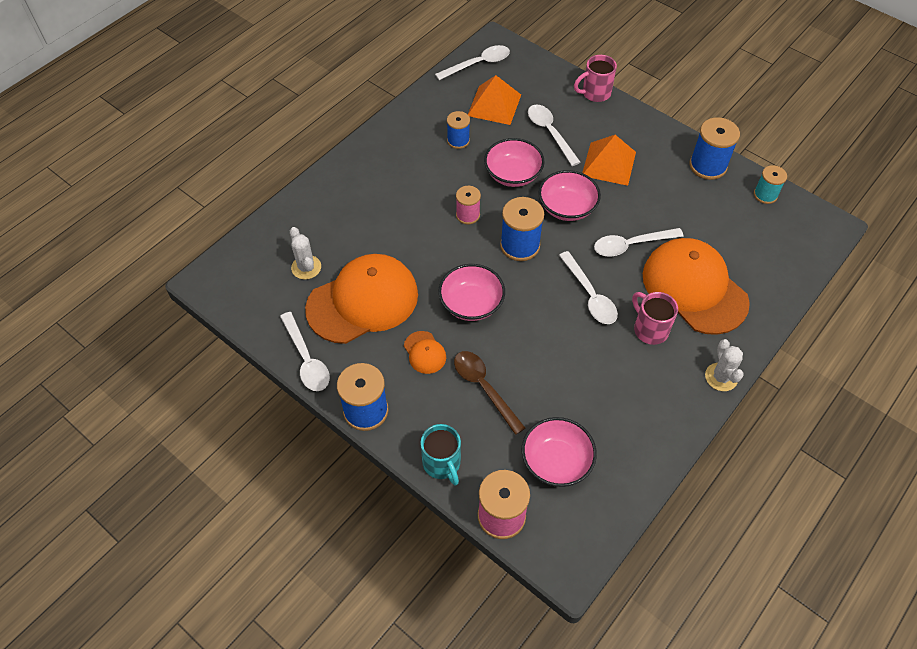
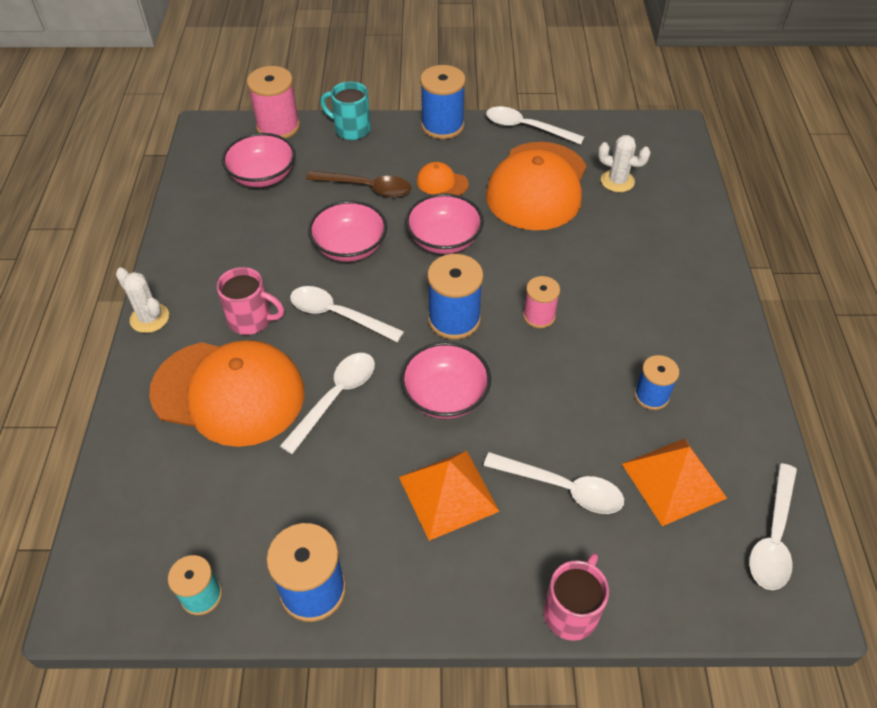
camera: 140 degrees right, 5 degrees down
(513, 174) = (544, 395): pink bowl -> pink bowl (350, 247)

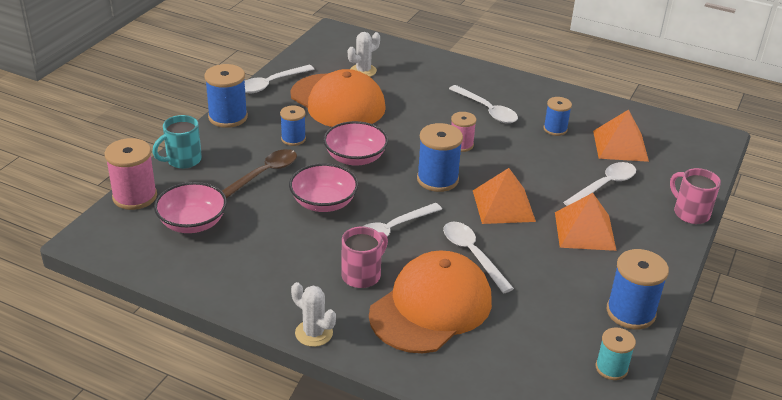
camera: 65 degrees left, 15 degrees down
(149, 318) = (314, 333): white cactus -> white cactus turned 60 degrees clockwise
(442, 182) = (293, 139): orange cap -> blue spool
(445, 395) = (503, 205): pink bowl -> orange pyramid
(773, 536) = (672, 129): white spoon -> white spoon (487, 110)

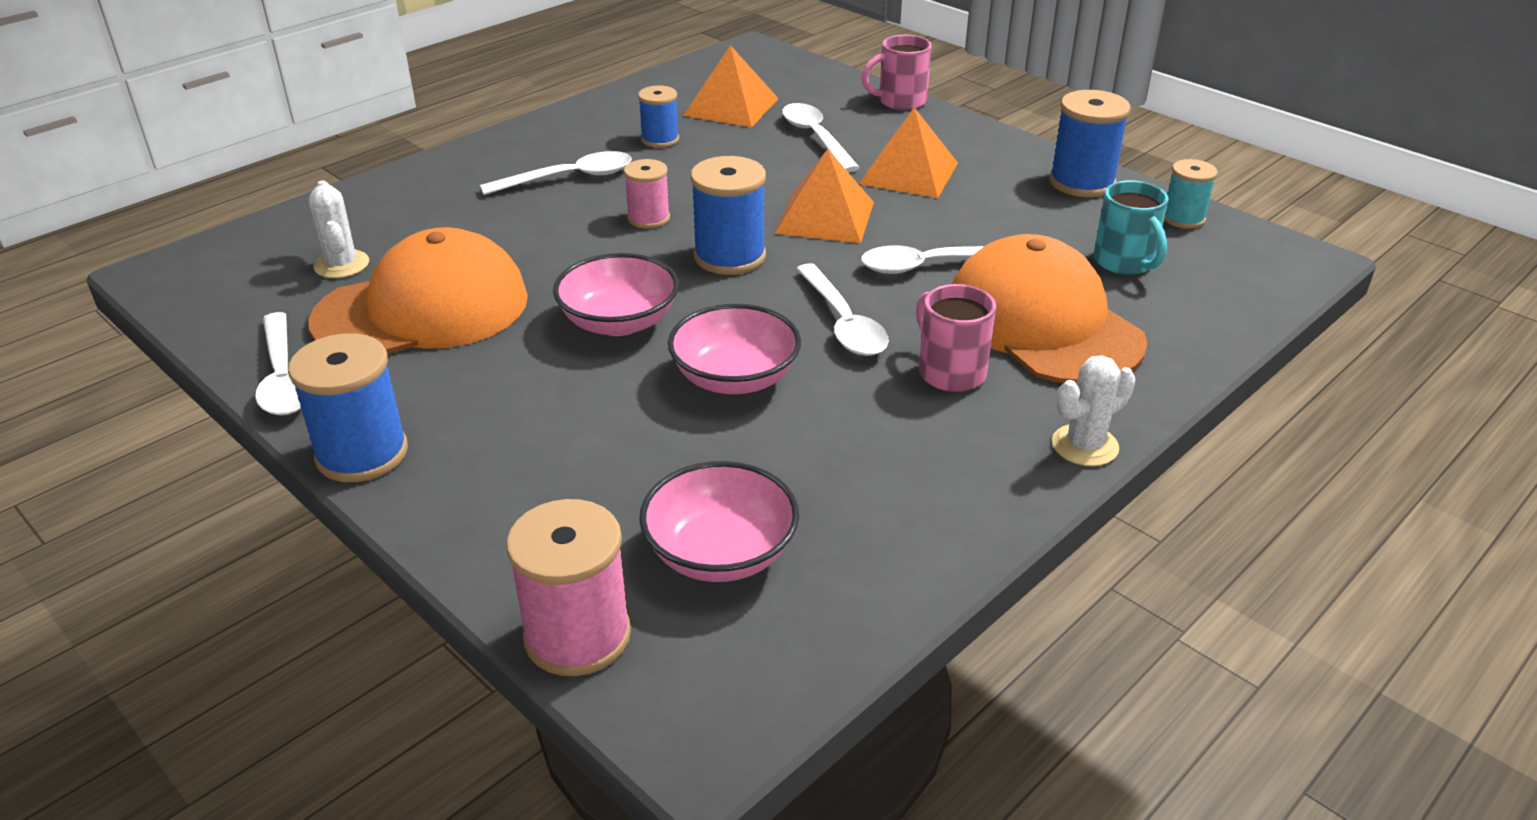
camera: 70 degrees left, 0 degrees up
(182, 160) = (481, 542): turquoise mug -> turquoise mug (1124, 262)
(263, 174) = (606, 435): brown spoon -> none
(293, 139) = (509, 380): blue spool -> none

